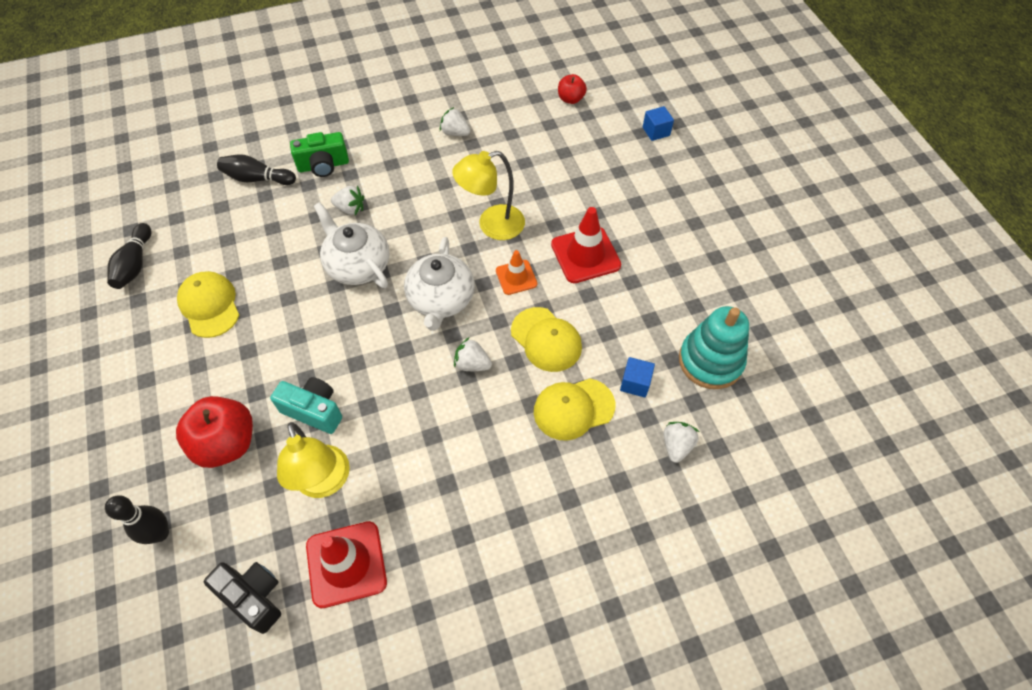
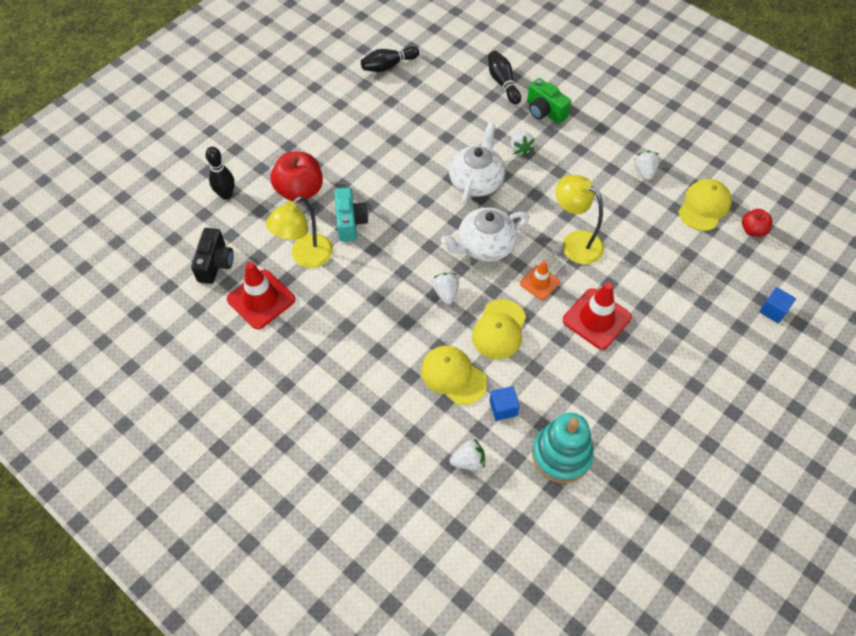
camera: 60 degrees right, 0 degrees up
(209, 305) = (386, 121): yellow cap -> yellow cap (704, 206)

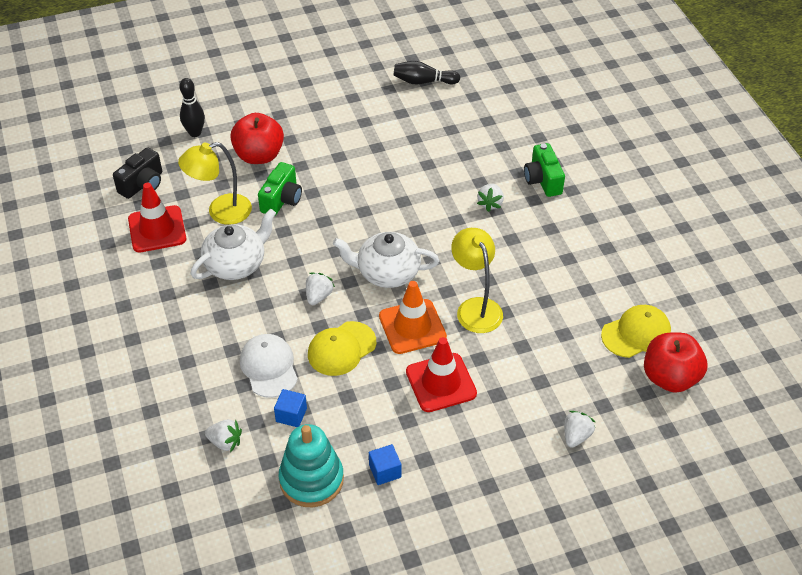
camera: 30 degrees right, 10 degrees down
(350, 222) = (282, 200): turquoise camera -> green camera
(453, 376) = (269, 367): yellow cap -> white cap
(476, 181) = (425, 214): white teapot -> white teapot (236, 264)
(503, 83) = (522, 138): black bowling pin -> none
(539, 282) = (412, 327): orange traffic cone -> orange traffic cone, size x1.67
(644, 171) = (600, 275): white strawberry -> white strawberry (576, 436)
(752, 230) = (670, 377): red apple -> red apple, size x1.82
(773, 310) = (628, 460): blue cube -> blue cube (385, 471)

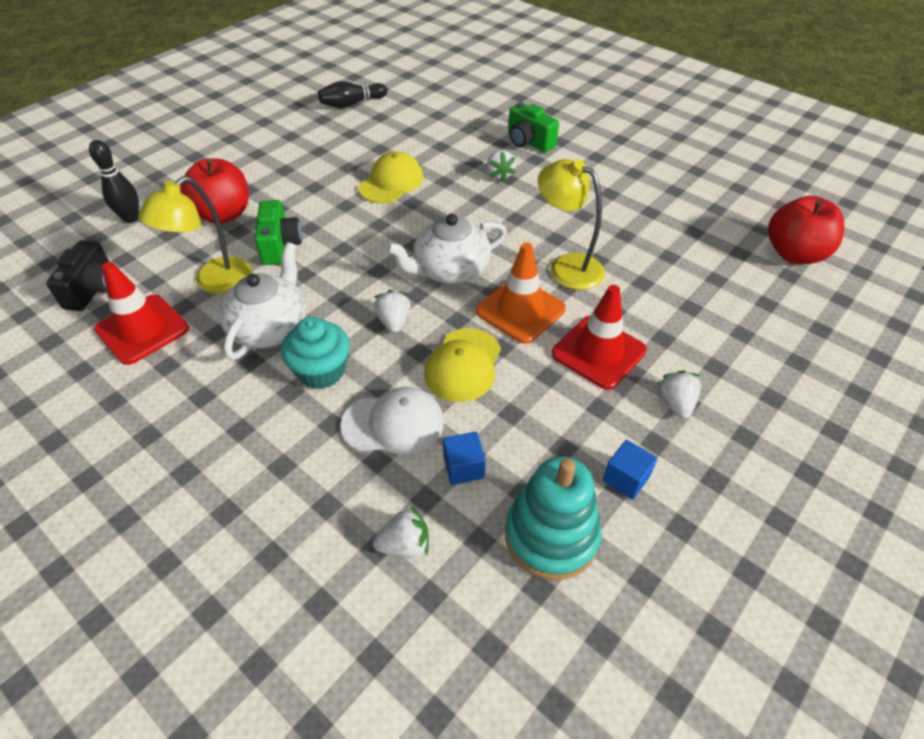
camera: 30 degrees left, 0 degrees up
(248, 310) = (321, 371): none -> turquoise cupcake
(269, 367) = (393, 423): white cap -> white cap turned 135 degrees clockwise
(576, 436) = (773, 343): white strawberry -> white strawberry (675, 404)
(636, 333) = (728, 230): yellow cap -> yellow cap (391, 182)

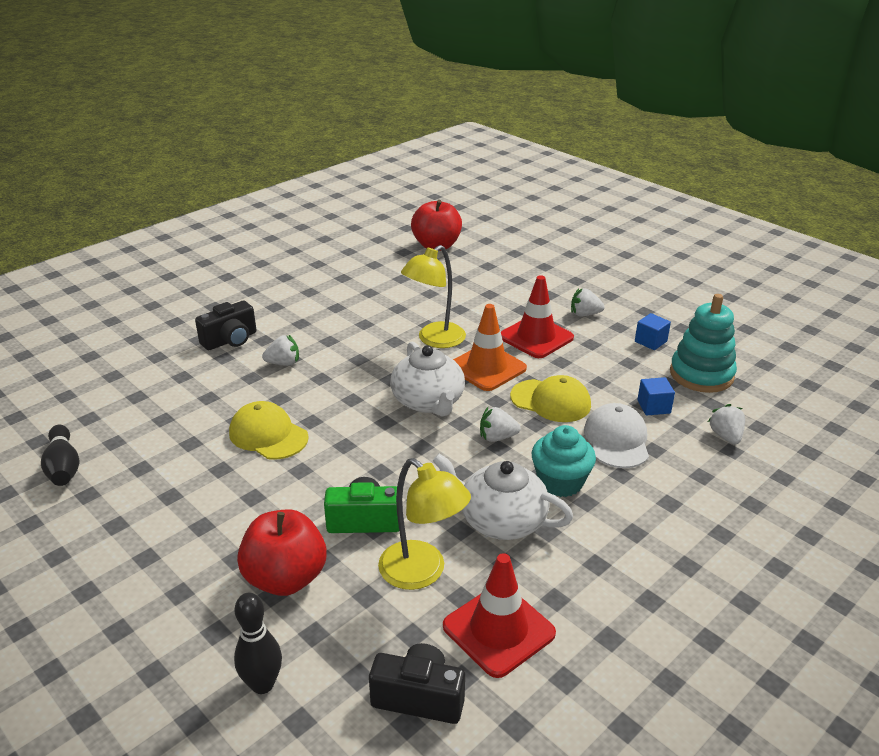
camera: 85 degrees left, 15 degrees down
(529, 142) = (230, 340): green camera -> black camera

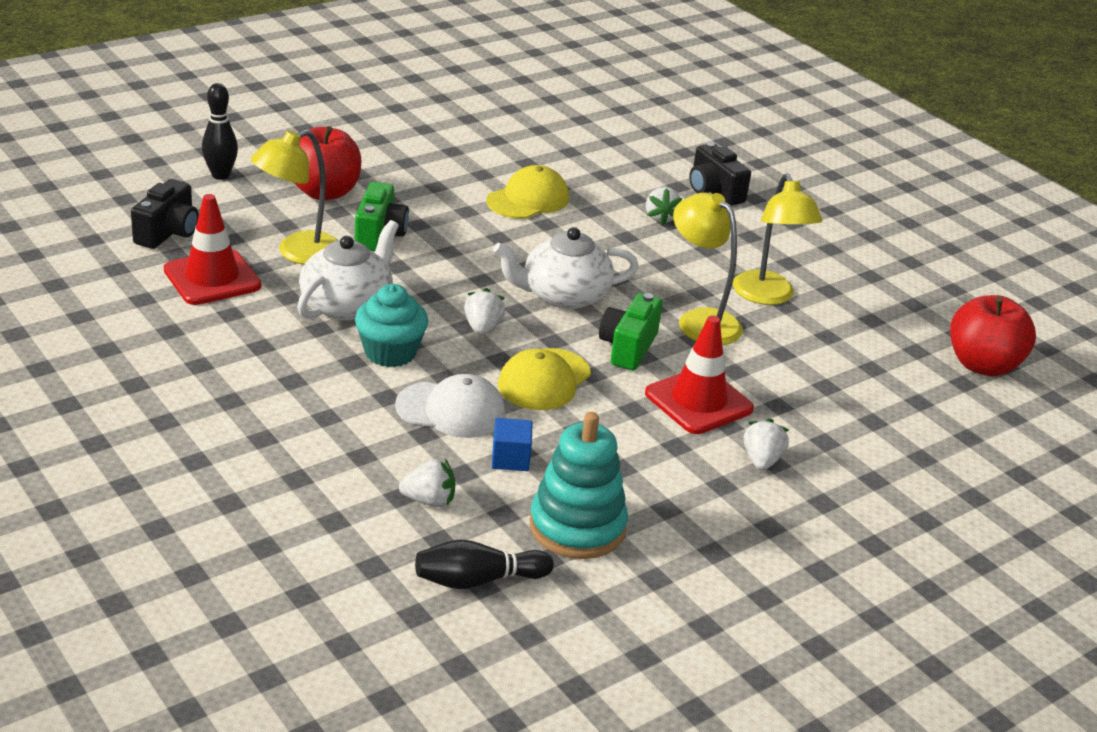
camera: 95 degrees right, 0 degrees up
(63, 467) = (510, 109): black bowling pin -> black bowling pin (478, 580)
(388, 315) = (767, 296): none -> yellow lamp
(487, 368) = (628, 347): orange traffic cone -> green camera
(650, 341) = (675, 504): blue cube -> none

